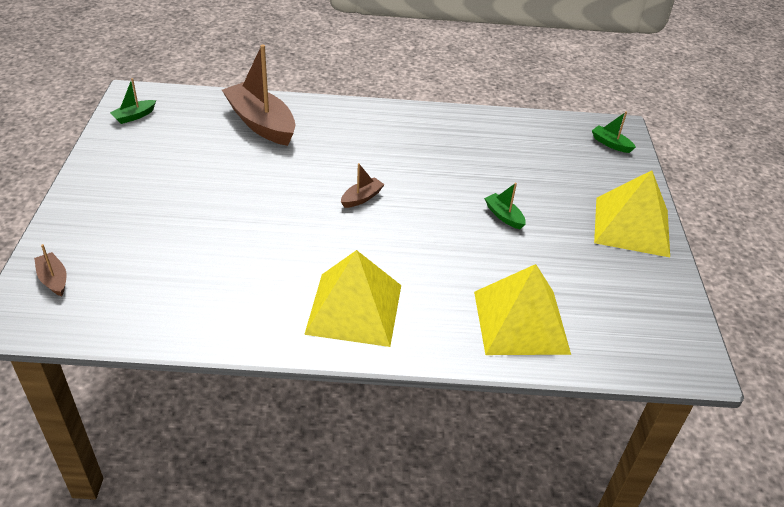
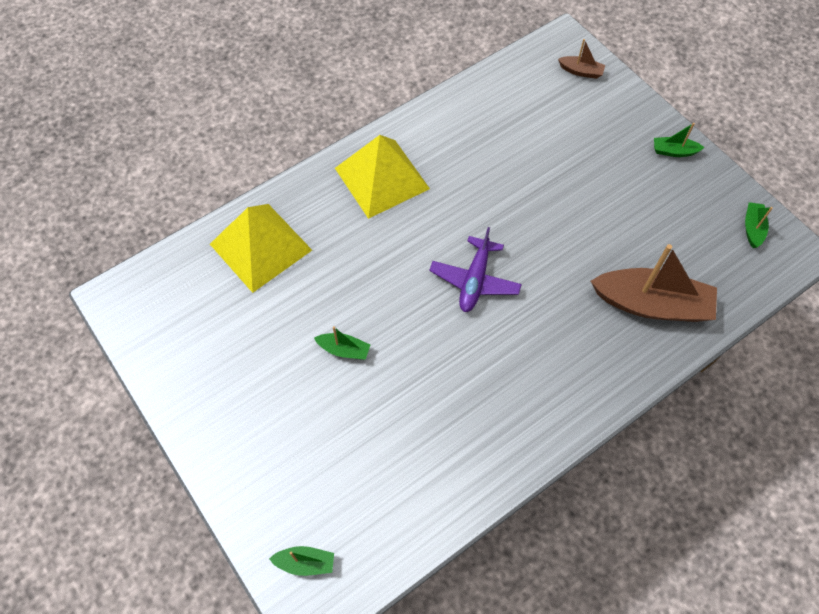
camera: 145 degrees right, 20 degrees up
(98, 179) = (674, 151): none -> green boat
(362, 198) = (474, 280): brown boat -> purple plane
(632, 226) = (221, 426): yellow pyramid -> none

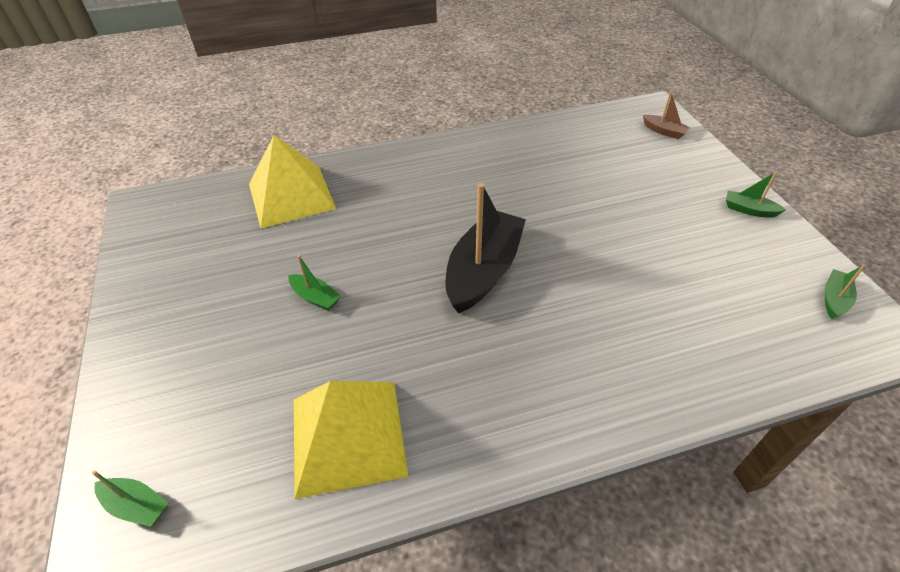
camera: 20 degrees right, 15 degrees down
(382, 178) = (432, 170): yellow pyramid -> yellow pyramid (347, 436)
(474, 280) = (483, 271): purple plane -> black boat
(651, 304) = (683, 344): brown boat -> none

